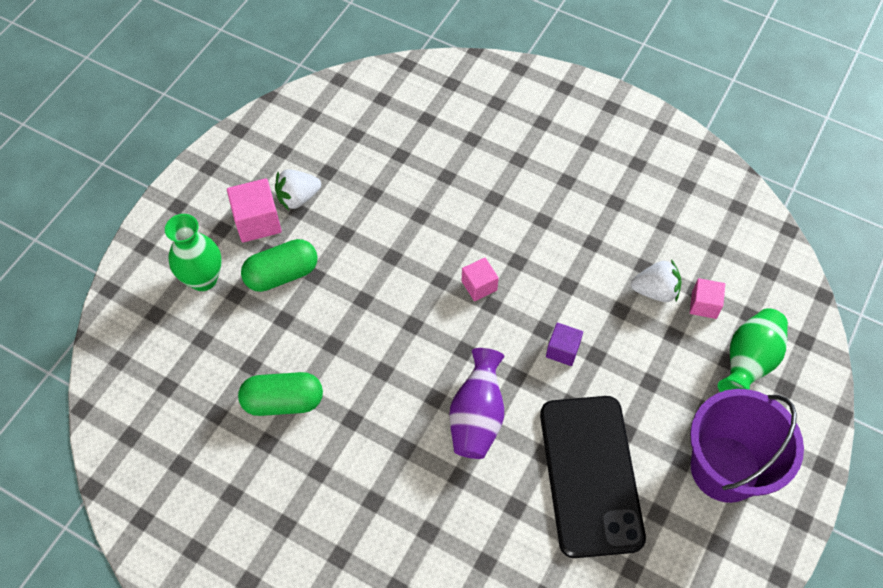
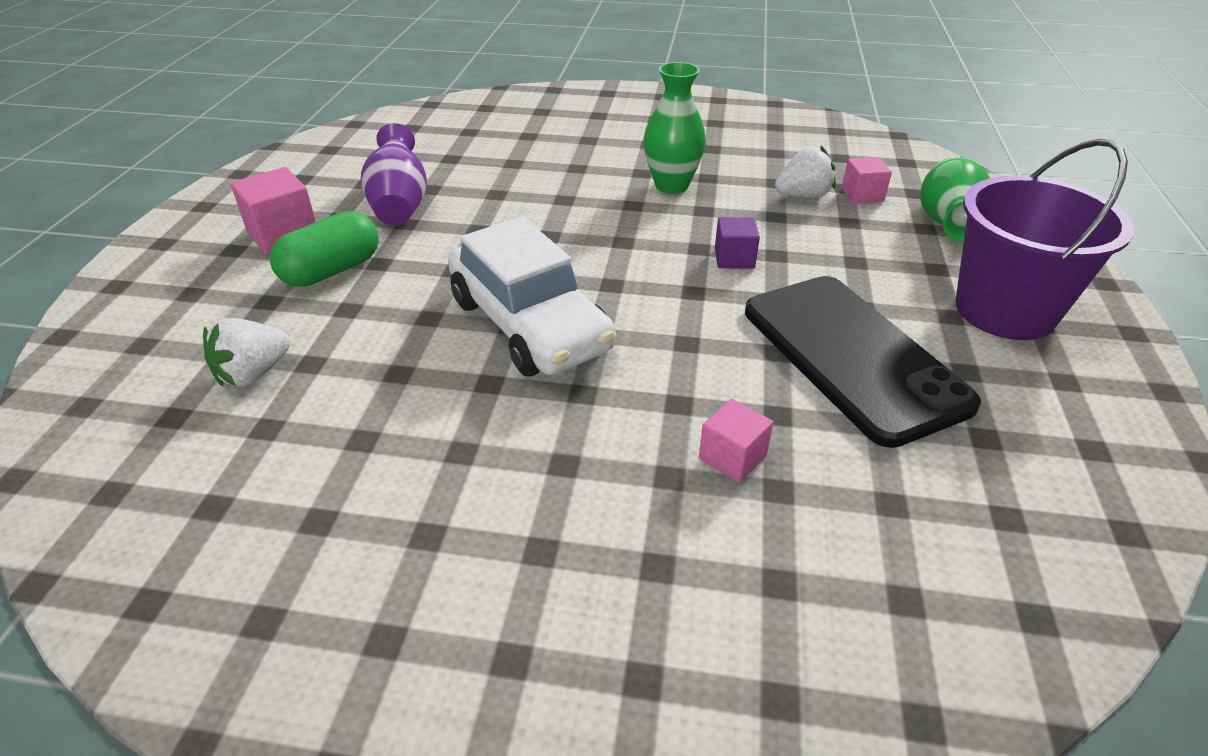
camera: 20 degrees left, 20 degrees down
(203, 279) = (214, 296): green vase -> green vase (671, 185)
(283, 401) = (374, 388): green capsule -> none
(298, 198) = (333, 208): white strawberry -> white strawberry (253, 374)
(394, 374) = (529, 324): none -> white car
(477, 417) = (666, 338): purple vase -> purple vase (400, 204)
(479, 286) = (599, 230): pink cube -> pink cube (732, 457)

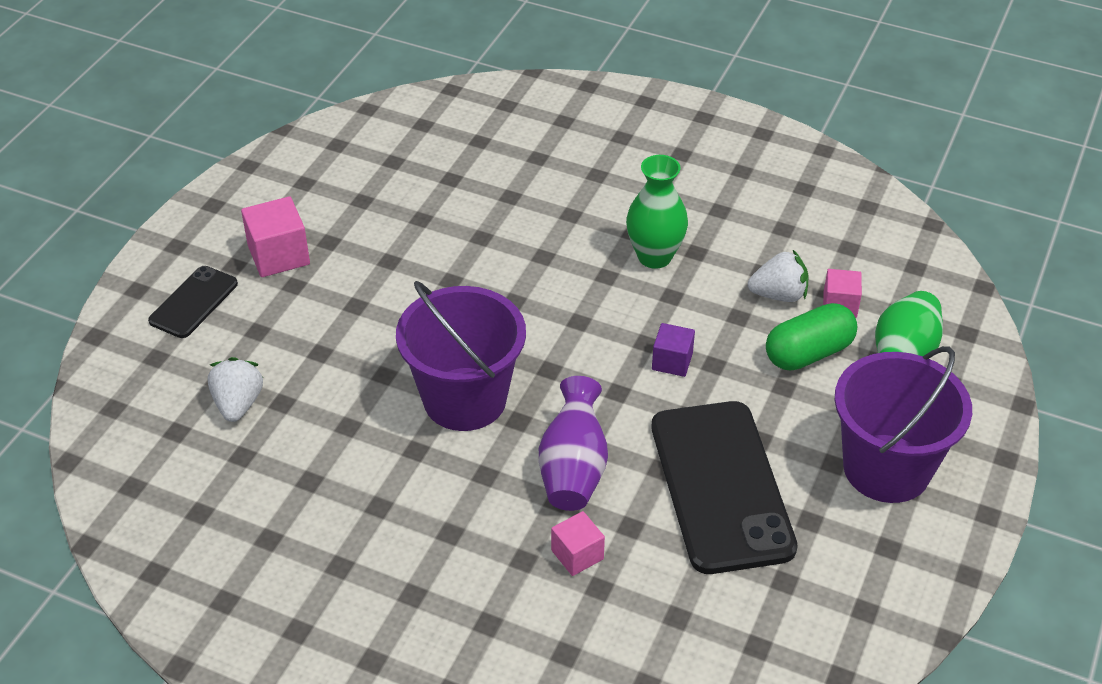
camera: 15 degrees right, 5 degrees up
(187, 287) = (193, 302): none -> black phone
(253, 374) = (238, 404): white strawberry -> white strawberry turned 120 degrees clockwise
(332, 271) = (314, 307): green capsule -> green capsule (808, 353)
(400, 204) = (388, 235): purple vase -> purple vase (573, 469)
(529, 324) = (465, 399): white car -> purple bucket

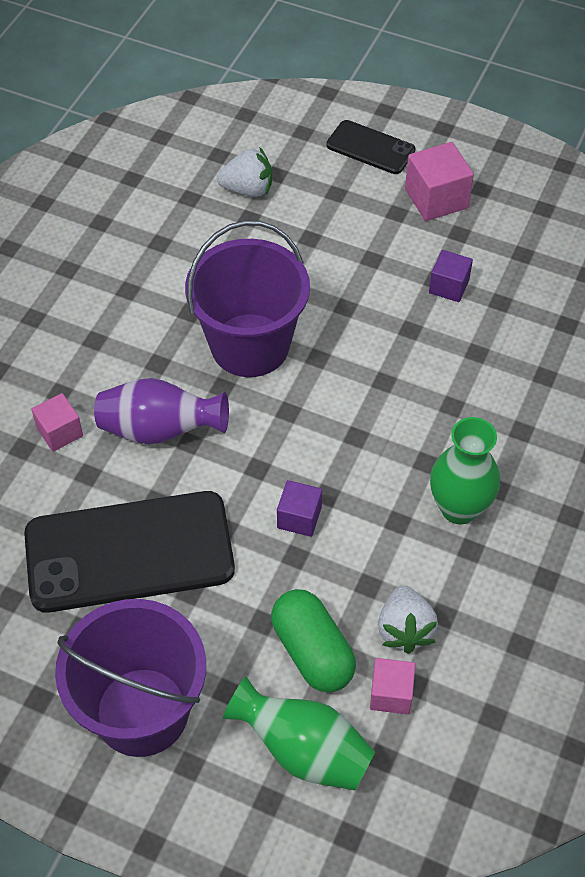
camera: 90 degrees right, 10 degrees up
(398, 251) = (449, 286): none -> purple cube

